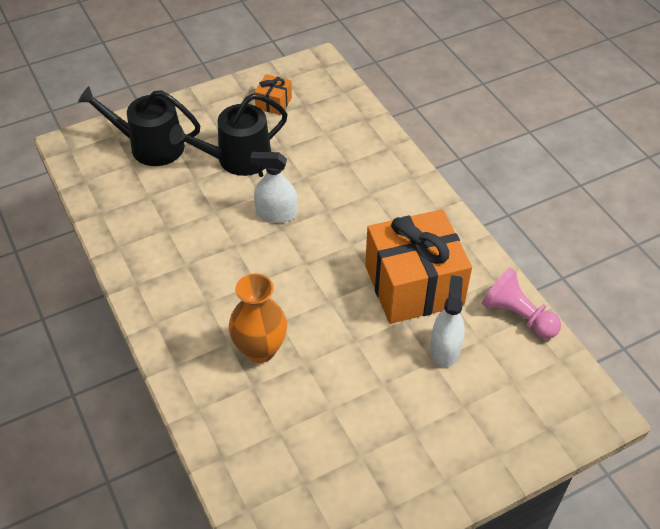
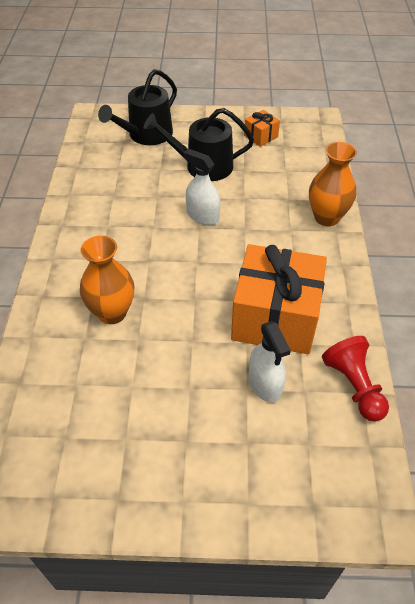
camera: 30 degrees right, 0 degrees up
(150, 146) = (146, 135): black watering can -> black watering can turned 90 degrees counterclockwise
(395, 167) = (326, 217): none -> orange vase
(445, 349) = (265, 384): white spray bottle -> white spray bottle turned 120 degrees clockwise
(517, 316) = (354, 386): pink pawn -> red pawn

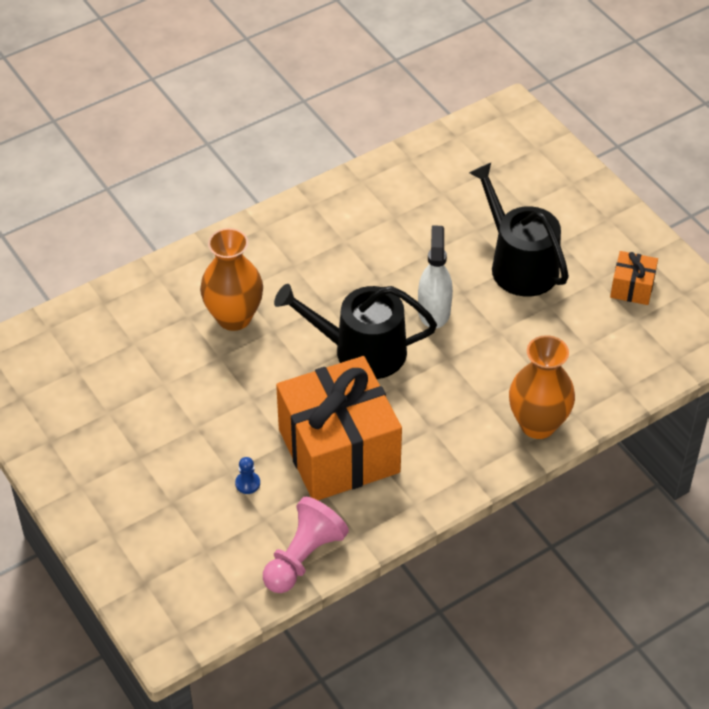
camera: 55 degrees right, 0 degrees up
(146, 135) = (524, 181): black watering can -> black watering can (361, 351)
(265, 384) = (247, 483): white spray bottle -> blue pawn
(354, 386) = (303, 557): red pawn -> pink pawn

